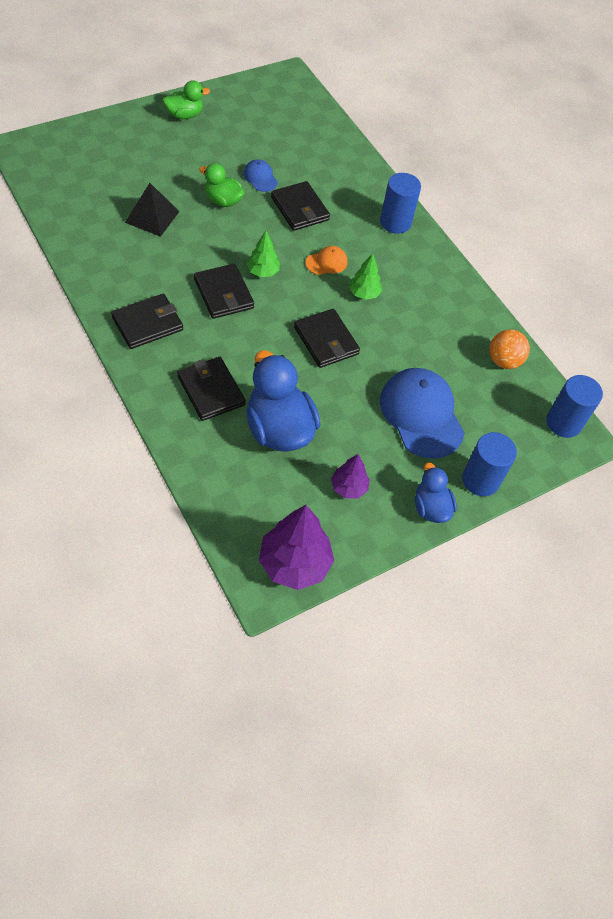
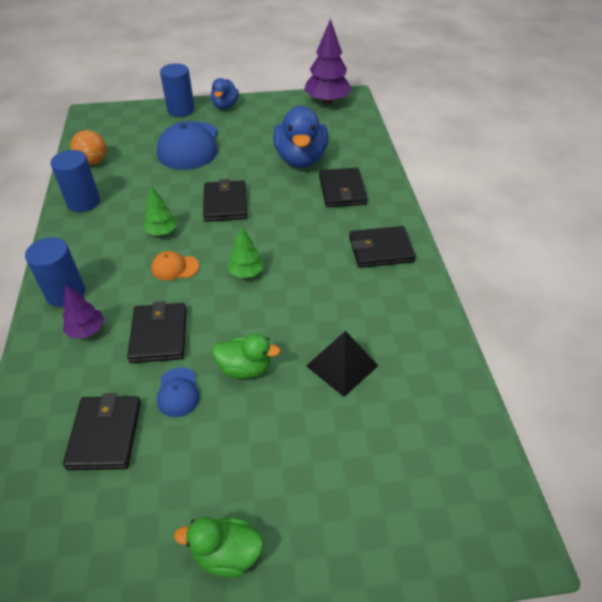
camera: 150 degrees left, 10 degrees down
(223, 201) = (245, 368): green duck -> green duck turned 45 degrees counterclockwise
(223, 294) = (296, 260): black wallet -> black wallet (105, 434)
(348, 488) = (271, 123): purple tree -> purple tree (87, 330)
(563, 423) = (93, 123): blue cylinder -> blue cylinder (83, 202)

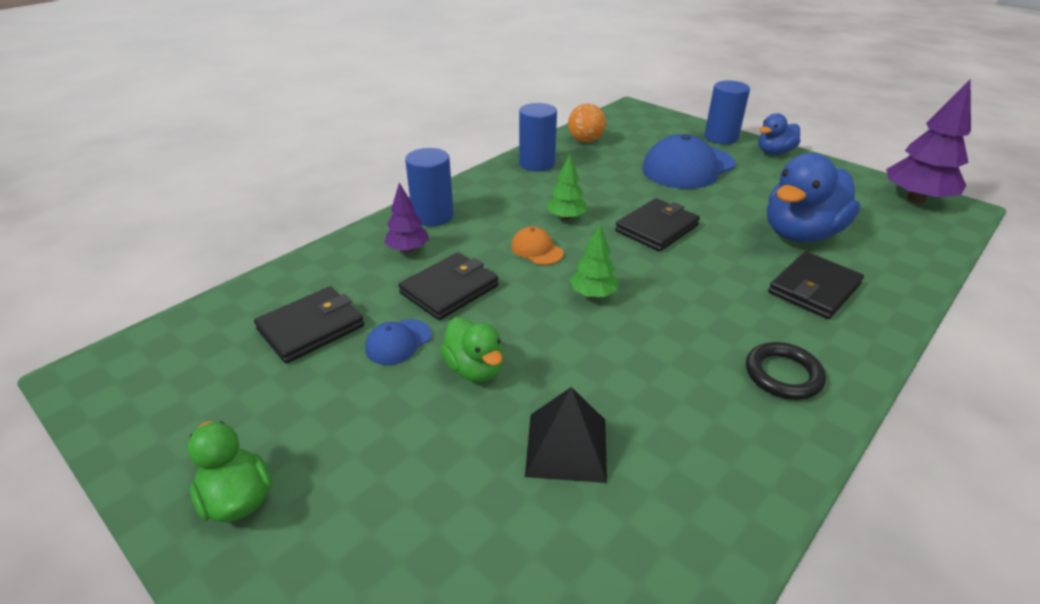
camera: 50 degrees right, 10 degrees down
(381, 250) = (783, 375): black wallet -> black ring

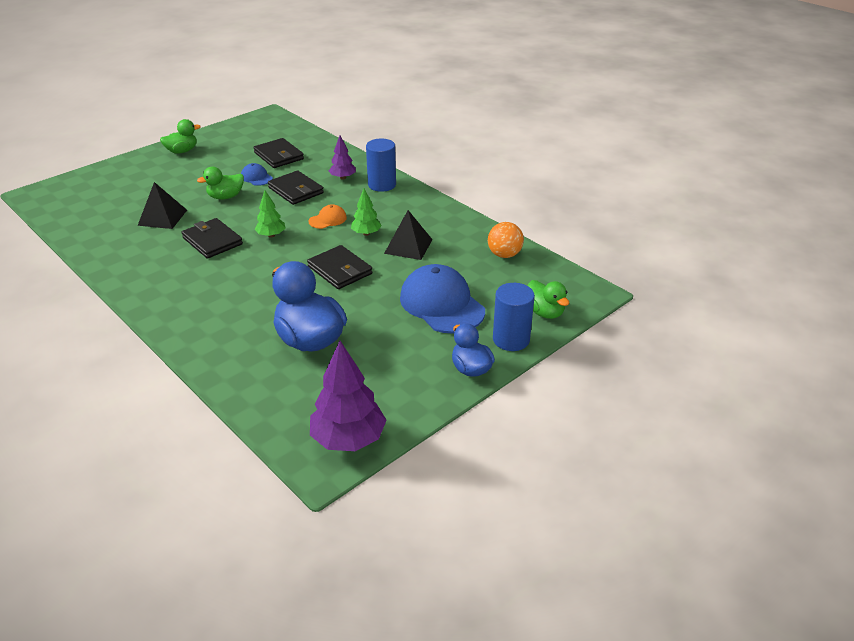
camera: 95 degrees right, 0 degrees up
(537, 164) = (457, 227): blue cylinder -> none
(586, 189) = (408, 246): none -> black pyramid
(672, 125) = (544, 312): none -> green duck
(783, 375) = (168, 288): black ring -> none
(814, 289) = (238, 324): black wallet -> black wallet (212, 241)

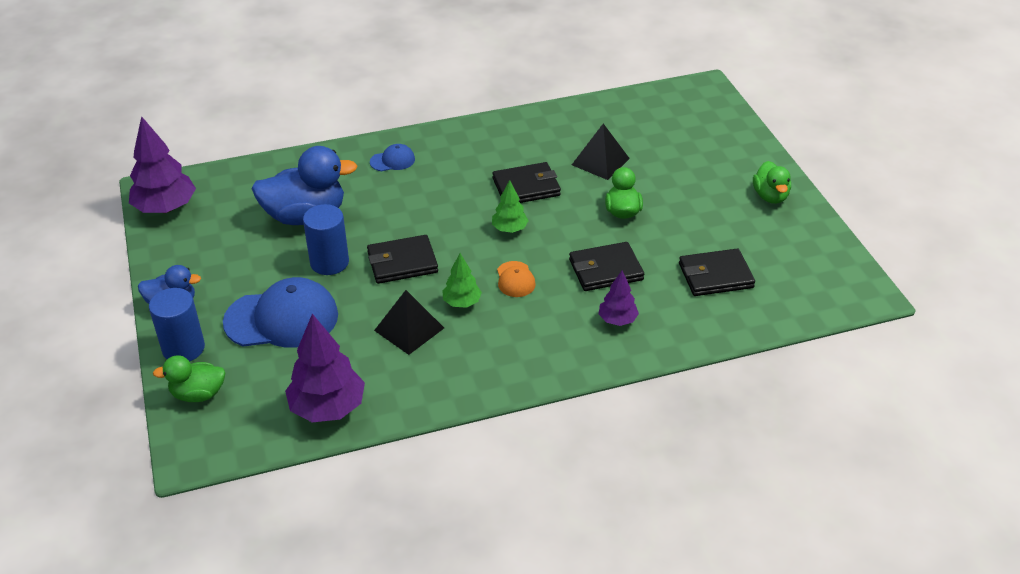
camera: 115 degrees right, 5 degrees up
(256, 177) = (660, 244): blue cap -> blue cap (392, 160)
(382, 185) = (575, 352): blue cylinder -> blue cylinder (329, 262)
(504, 254) = (328, 408): orange ball -> purple tree

